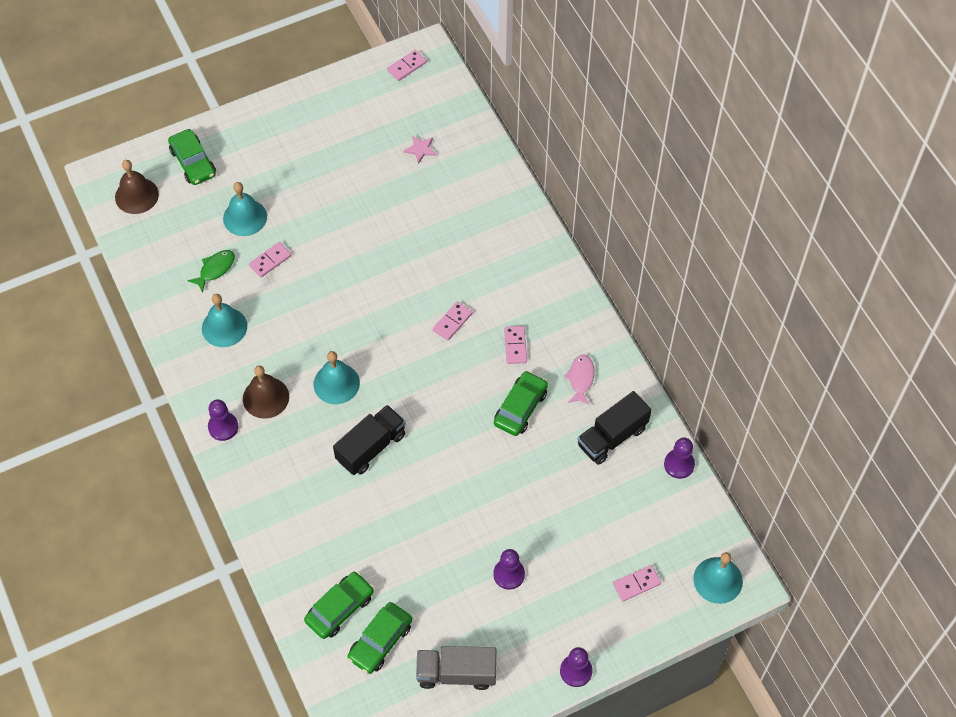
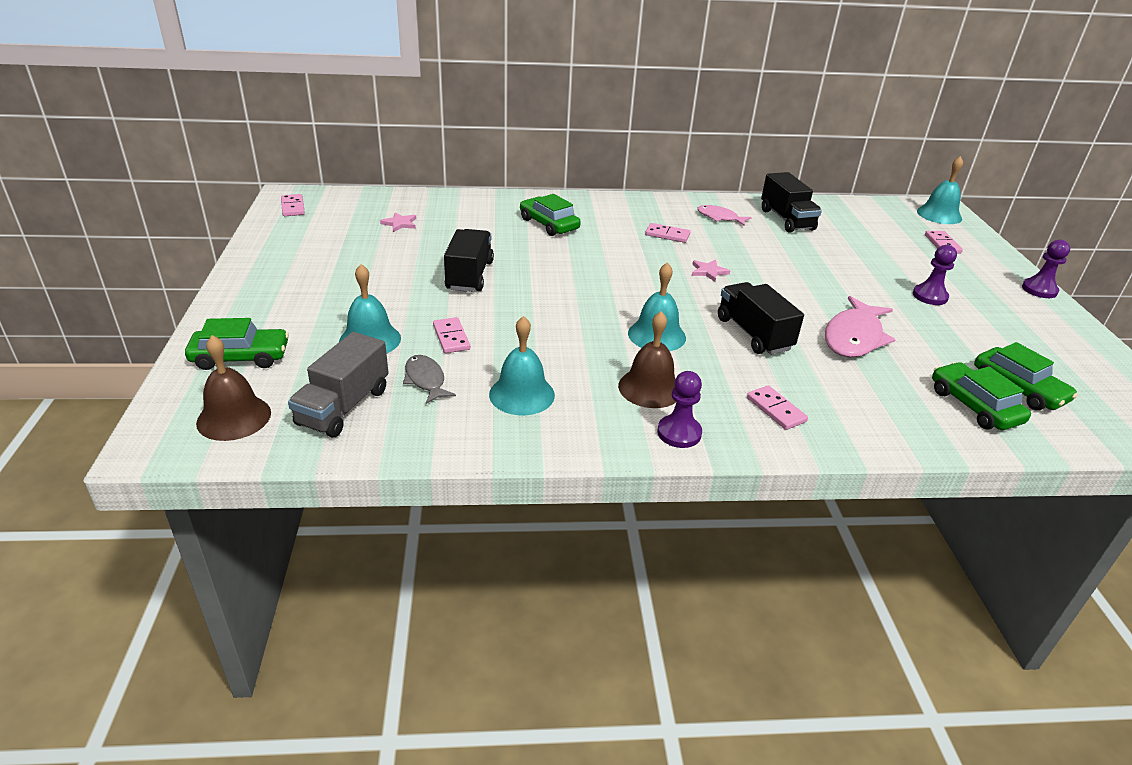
camera: 70 degrees left, 25 degrees down
(215, 269) = (425, 380): green fish -> grey fish
(360, 234) = (469, 276): none -> black truck
(402, 519) = (854, 337): none -> pink fish
(452, 322) = (620, 256): pink domino -> pink domino (775, 410)
(456, 673) = (1053, 351): grey truck -> grey truck (344, 407)
(460, 394) = (708, 272): none -> pink star
(520, 408) = (738, 248): green car -> green car (549, 224)
(679, 464) = (823, 203): purple pawn -> none

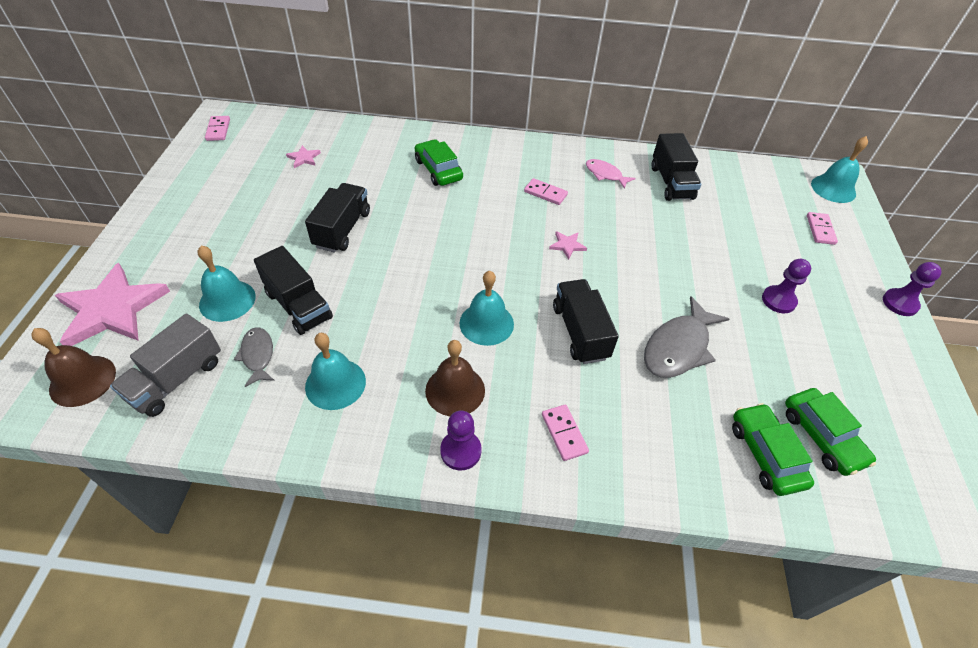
camera: 10 degrees right, 15 degrees up
(240, 357) = (112, 309): green car -> pink star
(451, 337) = (298, 305): pink domino -> black truck
(854, 337) = (678, 347): pink fish -> grey fish

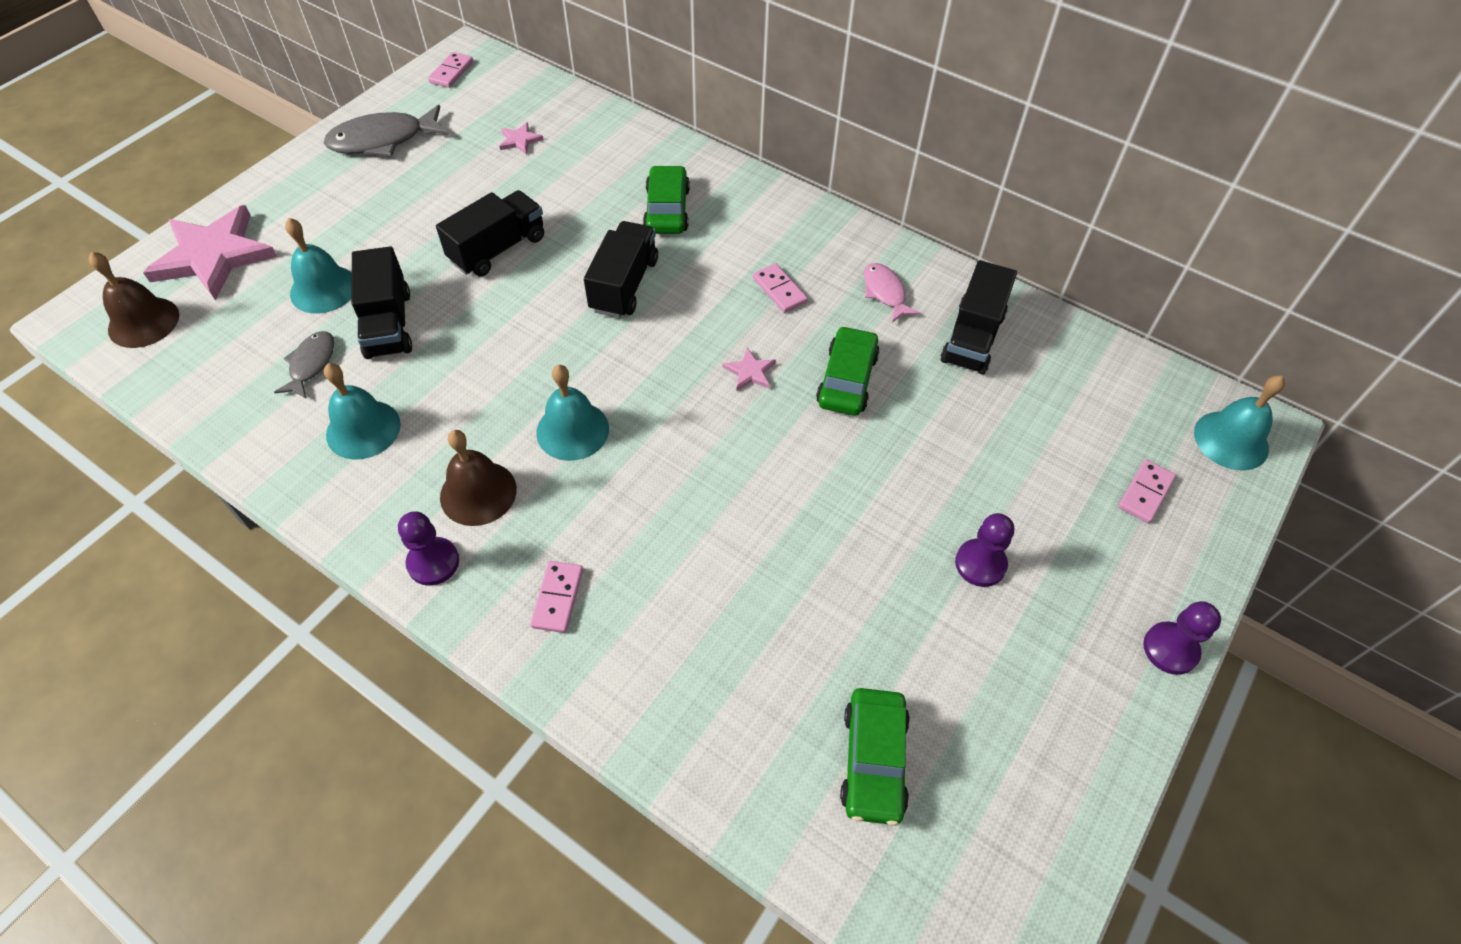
camera: 30 degrees right, 5 degrees up
(177, 379) = (222, 357): grey truck -> none
(580, 332) = (674, 489): black truck -> black truck (624, 285)
(678, 347) = (782, 563): grey fish -> grey fish (383, 140)
(765, 454) = (778, 742): green car -> green car (847, 380)

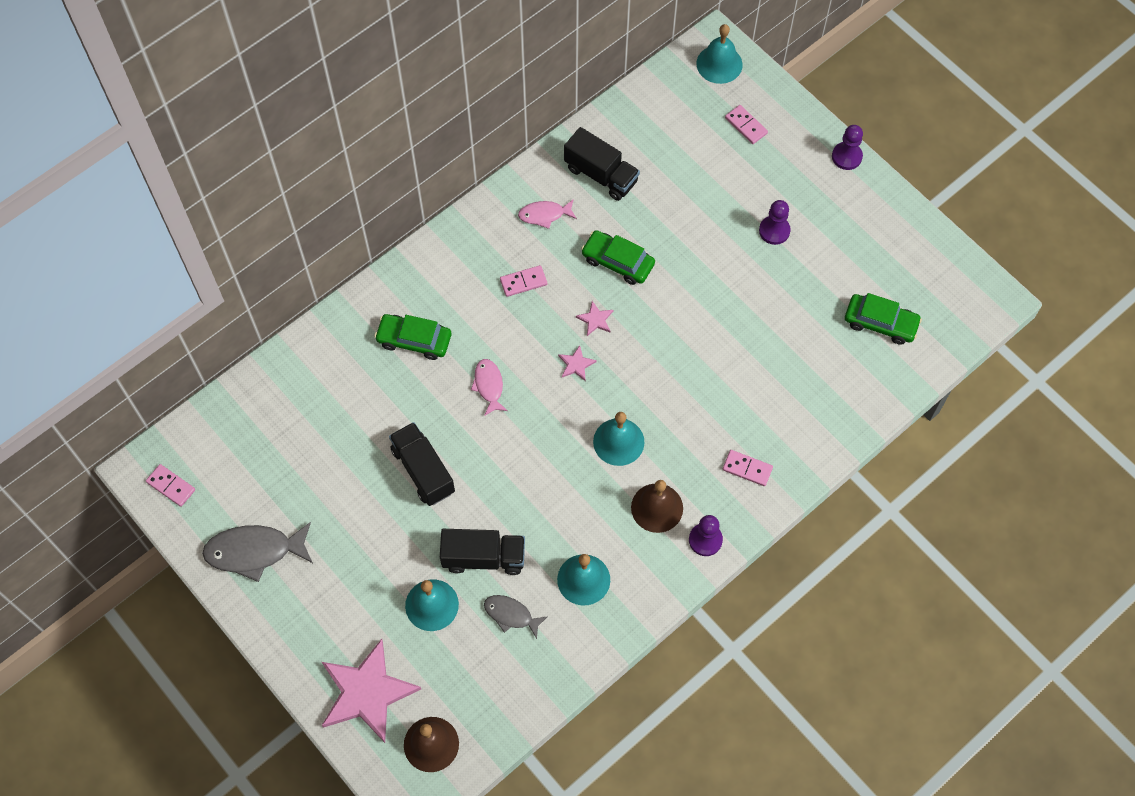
camera: 75 degrees left, 10 degrees up
(383, 140) = (254, 551): grey fish -> grey fish turned 90 degrees clockwise
(520, 140) = (291, 438): pink star -> pink star (576, 364)
(624, 285) = (489, 385): black truck -> pink fish

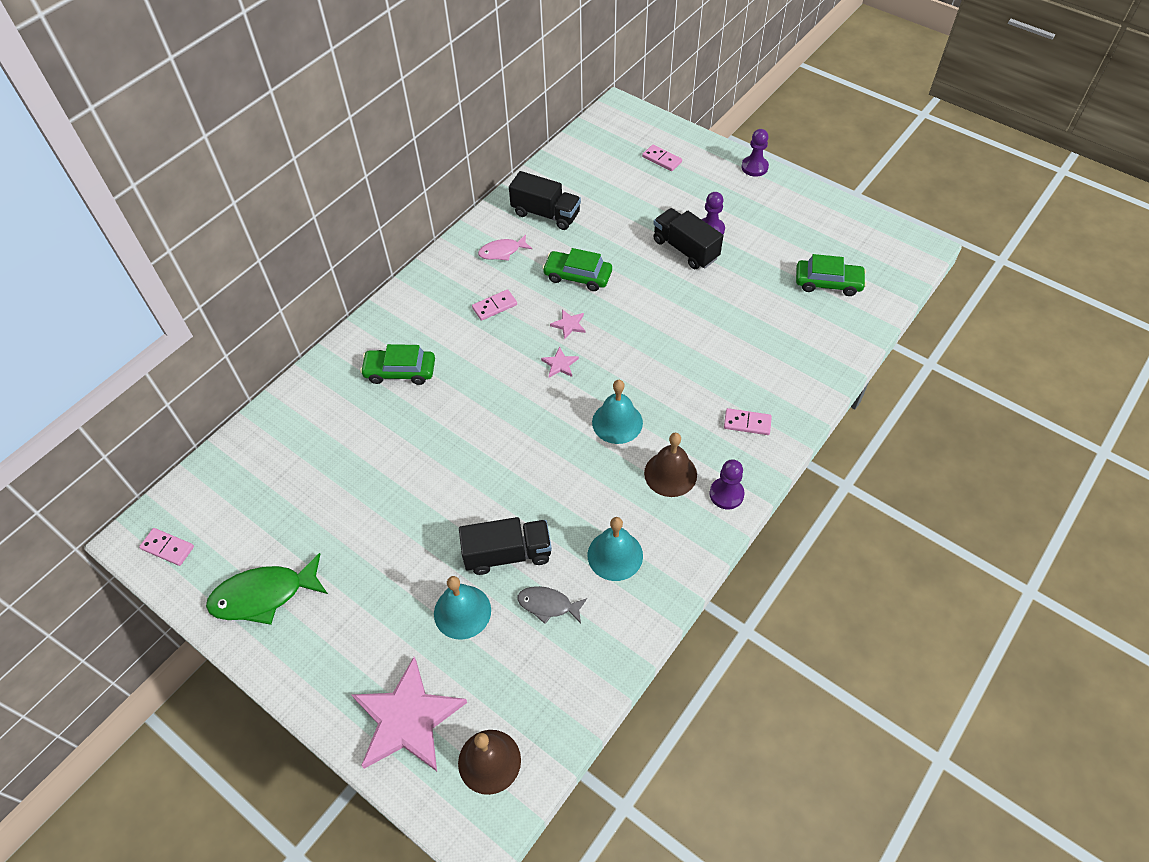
camera: 10 degrees left, 10 degrees down
(254, 551) = (263, 595): grey fish -> green fish
(423, 471) = (429, 484): black truck -> black truck (685, 249)
(489, 385) = (480, 397): pink fish -> none
(719, 64) = (626, 121): turquoise bell -> none

